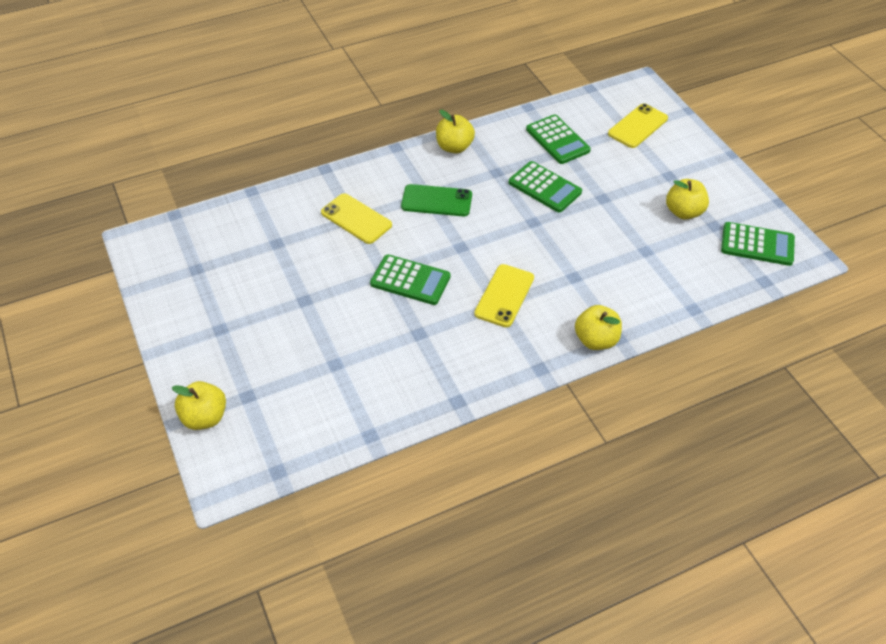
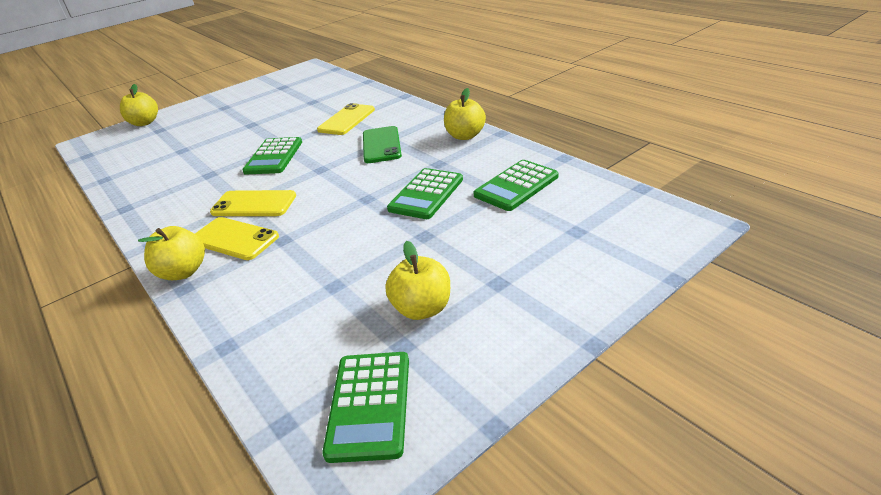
camera: 80 degrees right, 15 degrees down
(638, 126) = (591, 238): yellow phone -> yellow phone (234, 239)

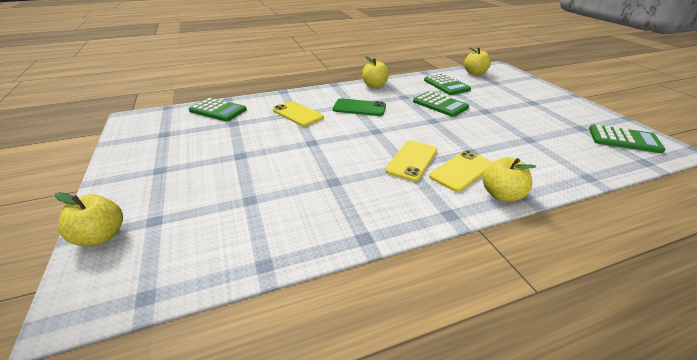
camera: 75 degrees left, 0 degrees up
(274, 157) = (332, 148): green calculator -> green calculator (218, 110)
(422, 308) = (552, 120): yellow apple -> yellow apple (475, 73)

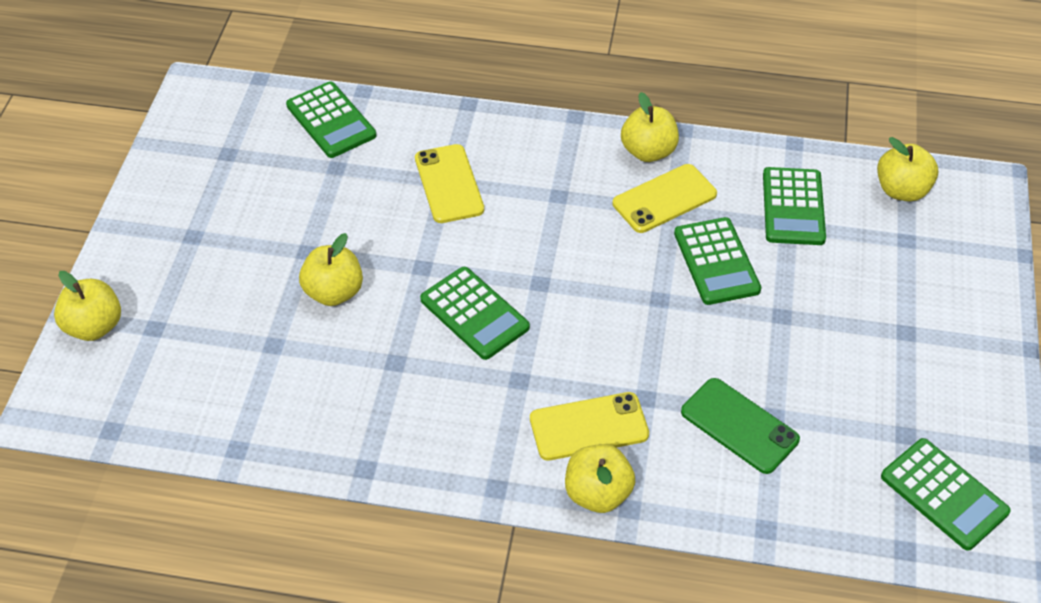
camera: 30 degrees right, 15 degrees up
(270, 166) = (334, 292): none -> yellow apple
(356, 150) = (474, 314): none -> green calculator
(359, 108) = (563, 210): green phone -> green phone (739, 426)
(412, 160) = (536, 373): yellow phone -> yellow phone (664, 199)

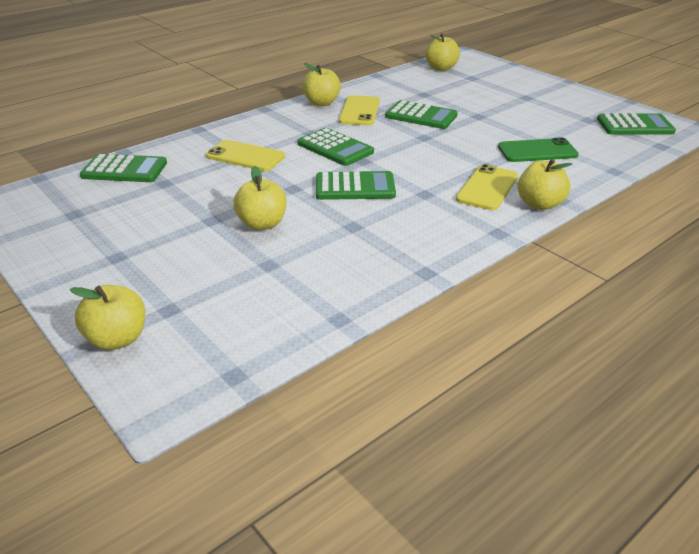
camera: 50 degrees left, 15 degrees down
(793, 207) = (414, 89): green calculator -> green calculator (335, 148)

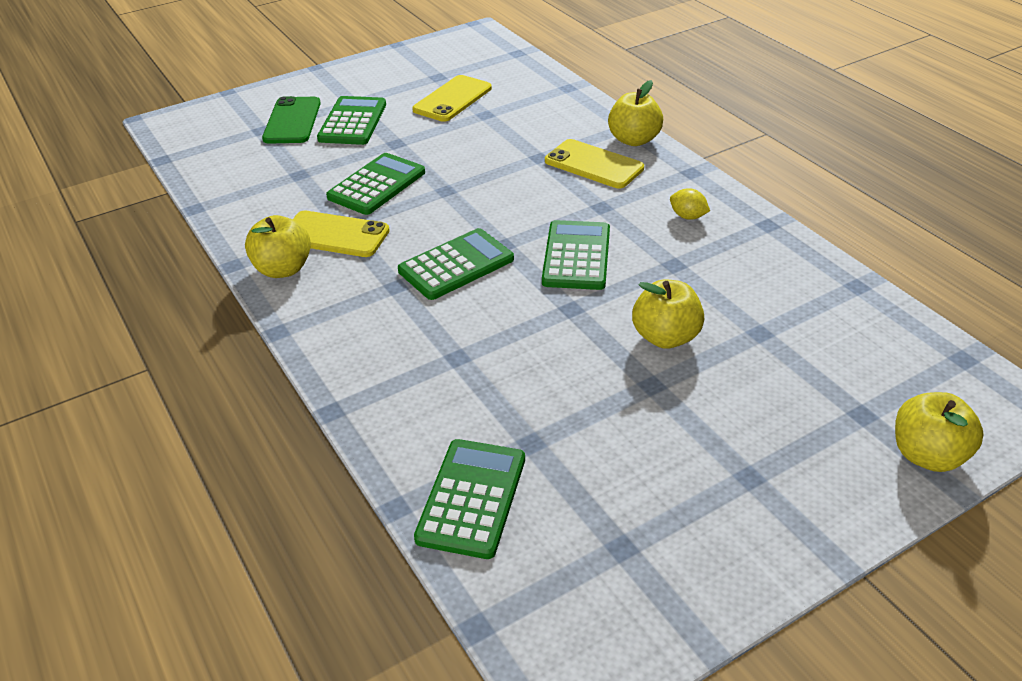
camera: 80 degrees left, 5 degrees up
(245, 156) = (458, 353): yellow phone -> yellow phone (452, 99)
(424, 232) = (688, 216): none -> yellow lemon
(441, 68) = (205, 148): yellow apple -> none
(537, 151) = (510, 121): green phone -> green phone (292, 121)
(635, 126) = (464, 55): green calculator -> green calculator (353, 122)

